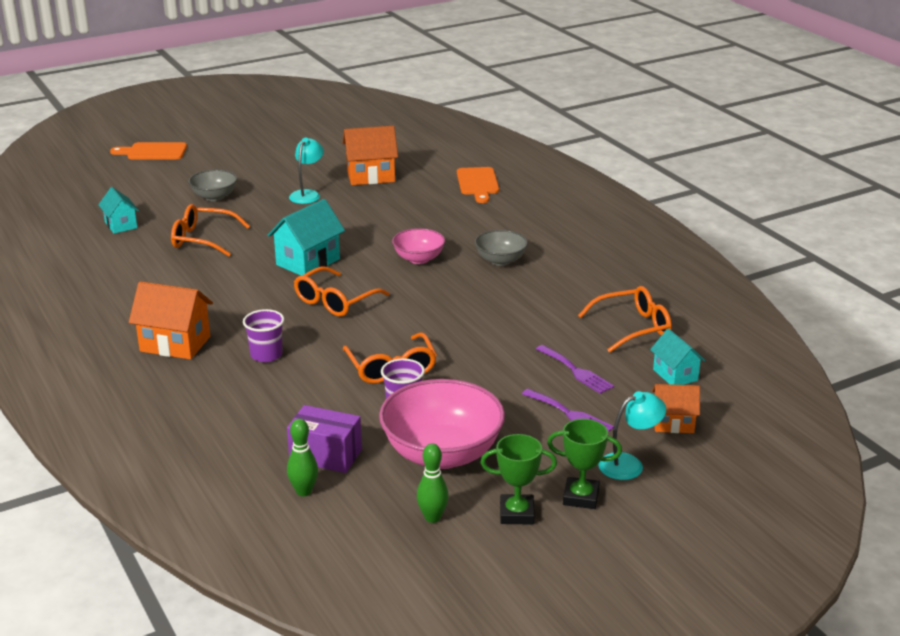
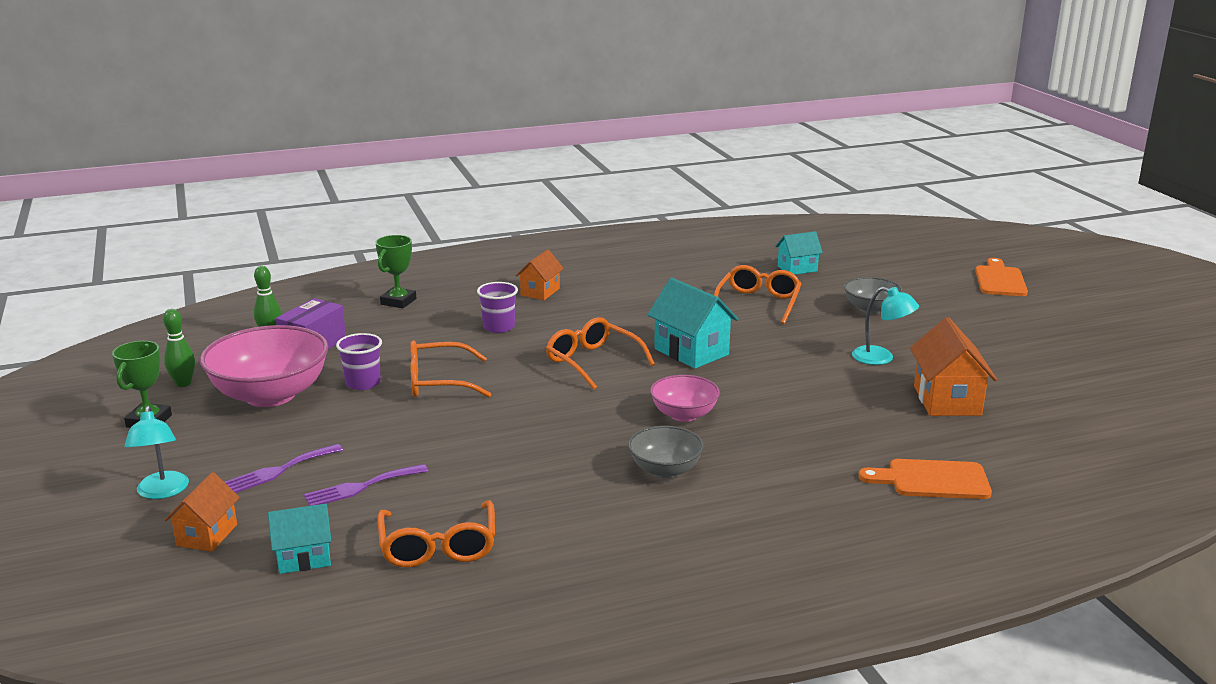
camera: 100 degrees right, 5 degrees down
(175, 344) = (540, 292): orange house -> orange house, size x0.63
(581, 497) = (139, 456): green trophy -> green trophy (398, 301)

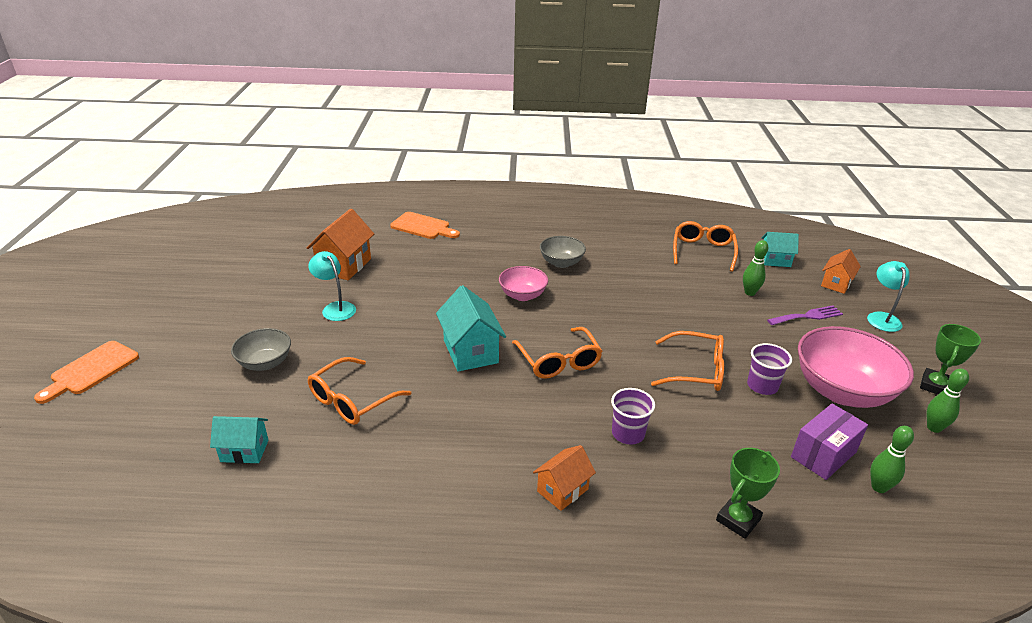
camera: 160 degrees left, 10 degrees up
(361, 487) = (750, 293): purple fork -> green bowling pin

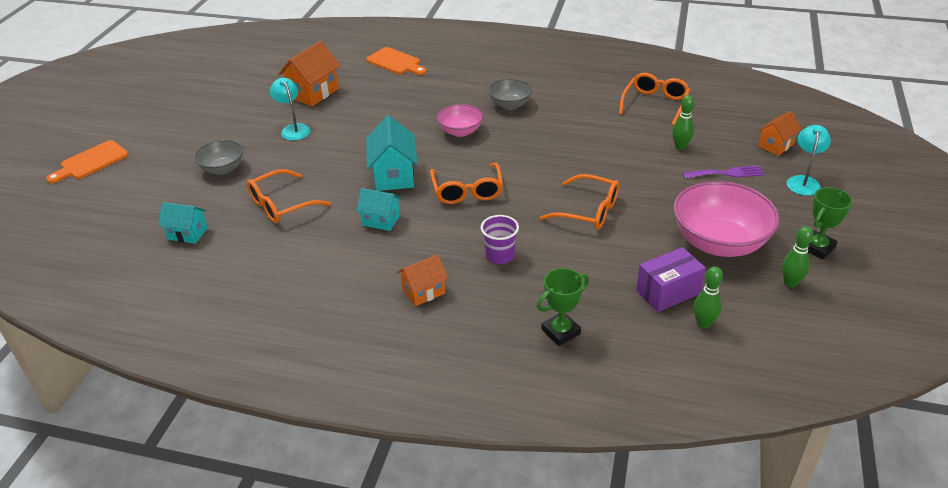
camera: 15 degrees right, 5 degrees up
(762, 386) = (644, 230): purple cup -> none
(775, 260) = (725, 118): turquoise house -> turquoise house (381, 220)

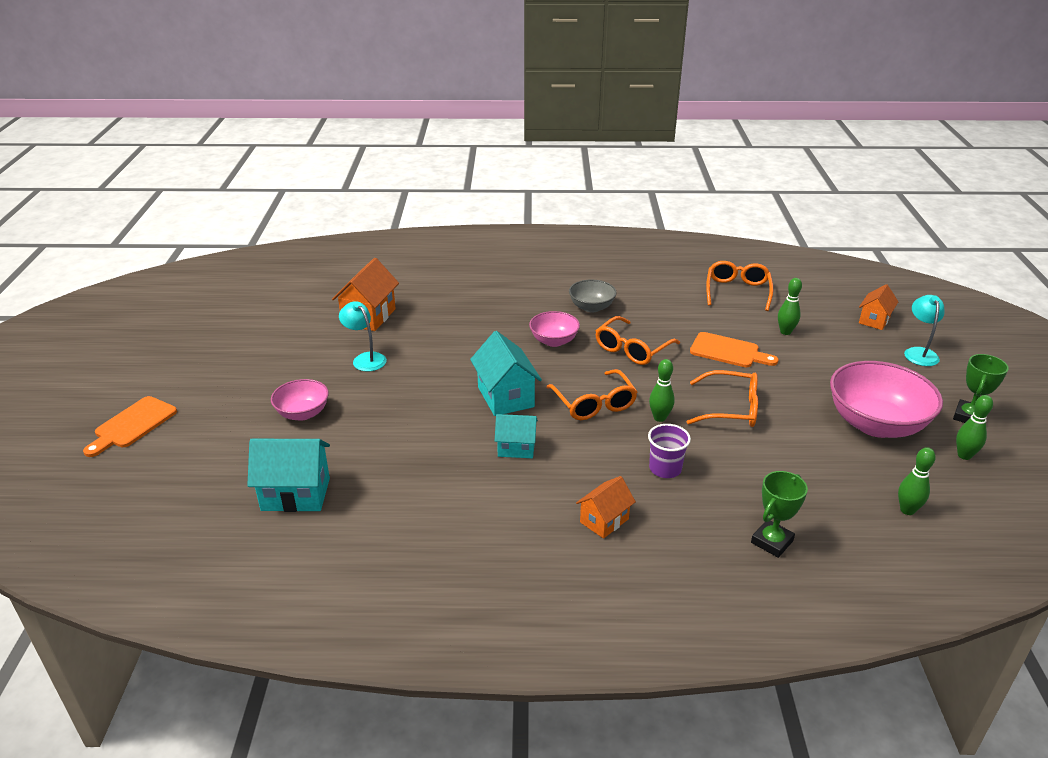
camera: 15 degrees left, 5 degrees down
(187, 233) = (296, 494): turquoise house -> turquoise house, size x1.59
(222, 169) = (303, 413): grey bowl -> pink bowl
(281, 205) = (393, 446): orange glasses -> orange glasses (632, 349)
(395, 62) = (445, 274): orange cutting board -> orange cutting board (728, 351)
(519, 211) = (659, 418): none -> green bowling pin
(667, 292) = (855, 482): purple box -> none
(726, 173) = (844, 353): purple fork -> none

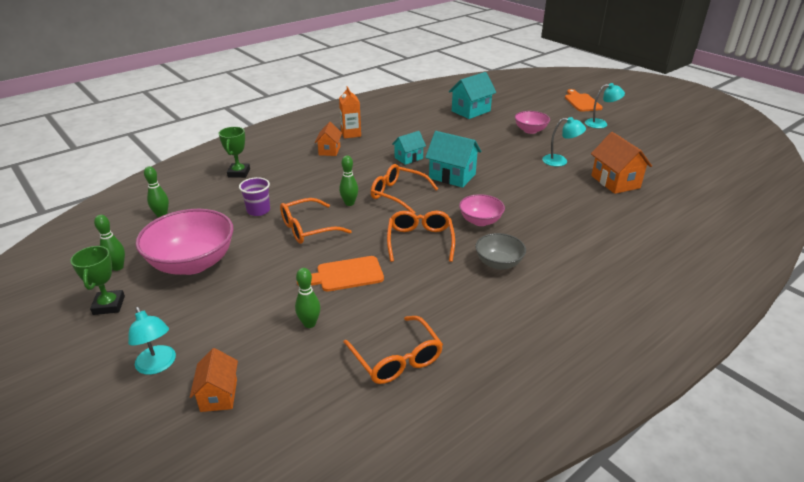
camera: 140 degrees right, 0 degrees up
(209, 379) = (600, 124): none -> turquoise lamp
(535, 543) = (351, 134): none -> orange carton
(665, 469) = (320, 180): purple cup -> purple cup (258, 210)

